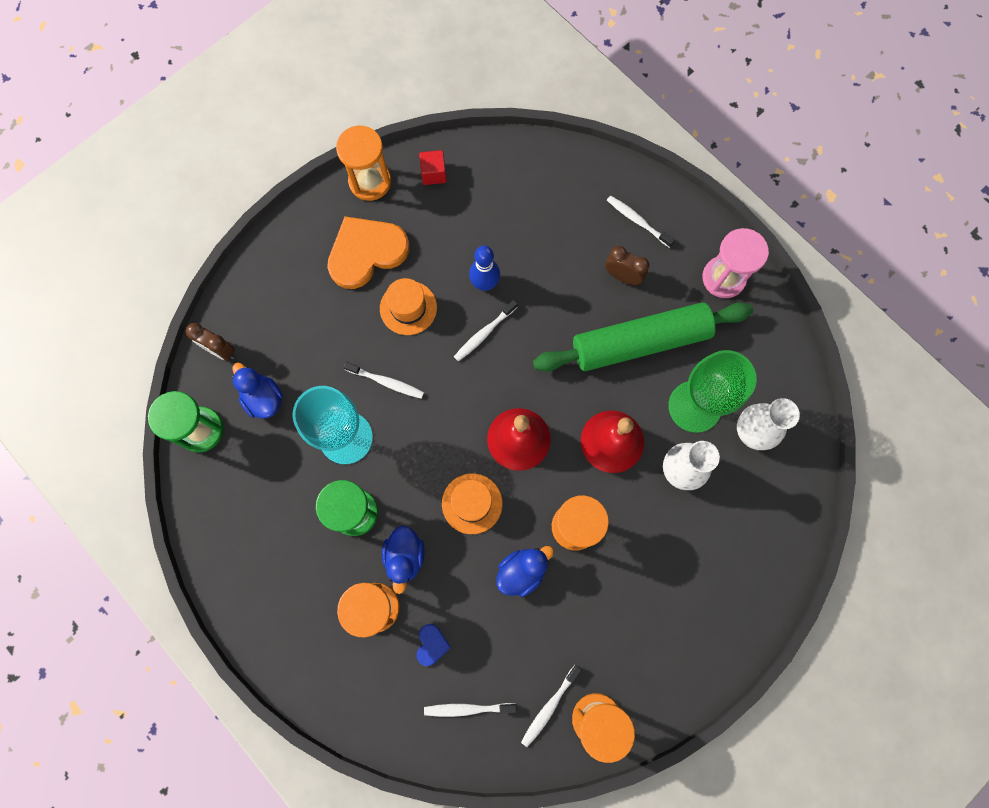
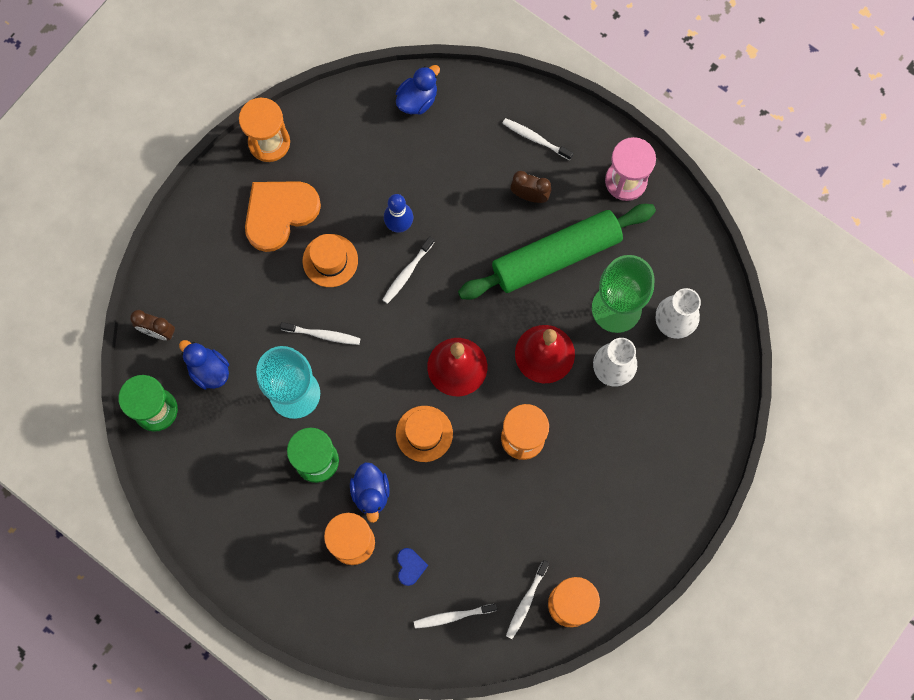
camera: 10 degrees left, 0 degrees up
(433, 173) = (330, 124): red cube -> none
(522, 571) = (481, 487): blue duck -> blue duck (417, 100)

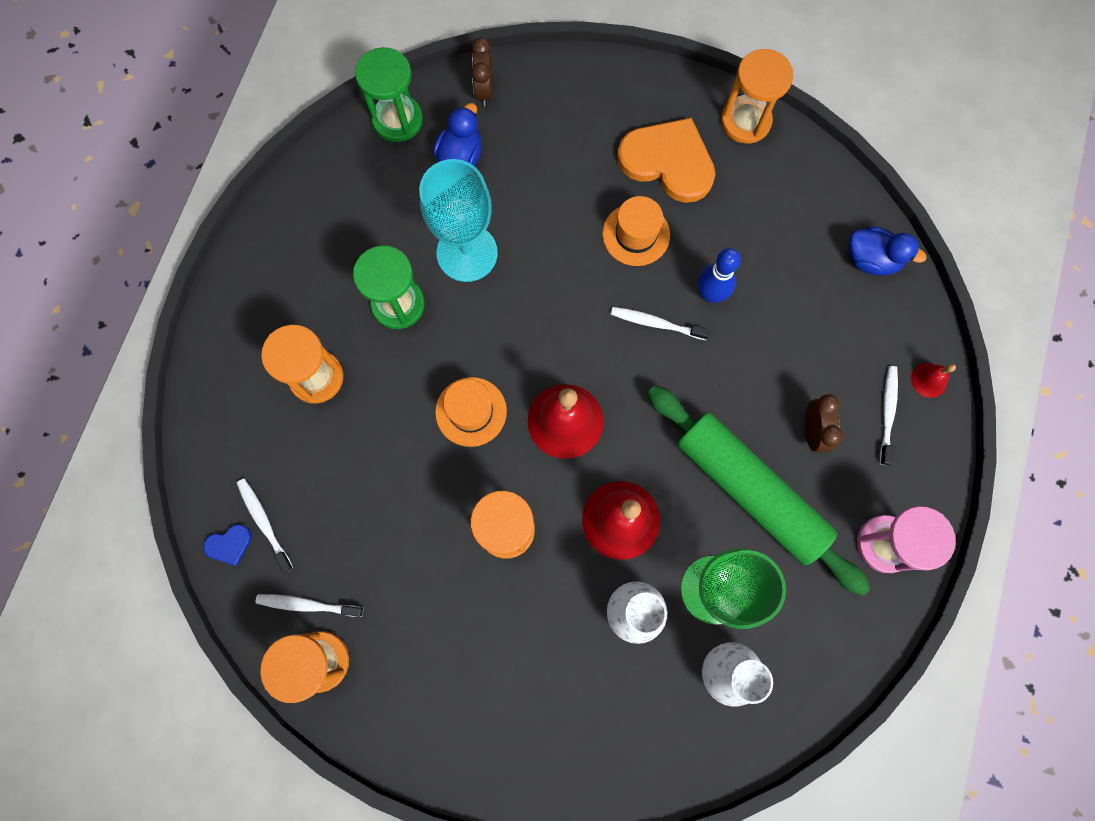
camera: 70 degrees right, 0 degrees up
(323, 335) = (546, 258): white toothbrush -> none
(371, 493) = (380, 377): blue duck -> none
(410, 566) = (308, 452): blue heart -> blue heart (229, 544)
(522, 100) = (929, 380): none -> red bell

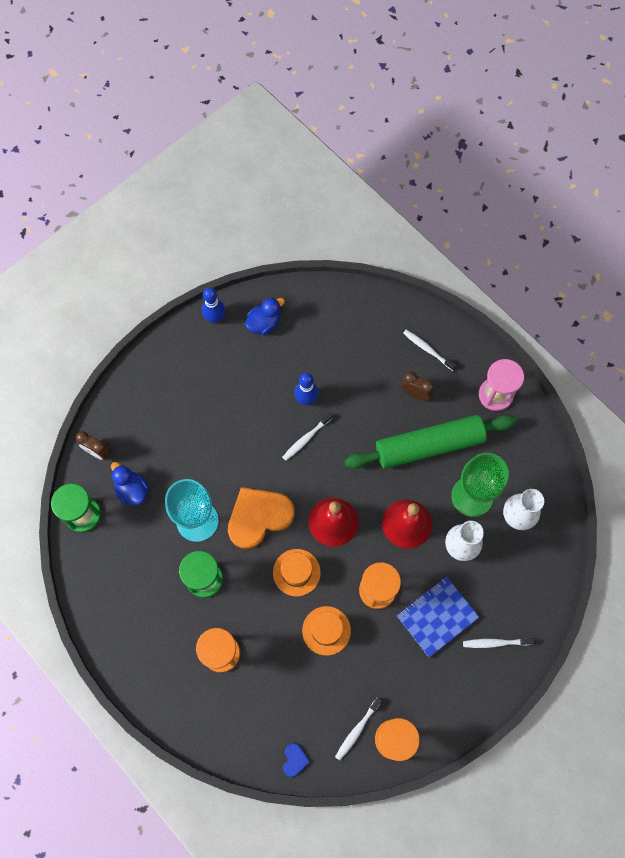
camera: 60 degrees left, 5 degrees down
(264, 522) = (293, 731): white toothbrush -> white toothbrush (495, 643)
(516, 631) = (437, 616): none -> blue notebook
(636, 234) = (246, 418): orange hat -> orange hat (326, 630)
(668, 161) = (212, 374): orange heart -> orange heart (258, 517)
(745, 121) = (215, 318): orange hourglass -> blue bowling pin
(871, 260) = (338, 304): blue duck -> blue duck (264, 323)
(929, 380) = (422, 318): red bell -> none

